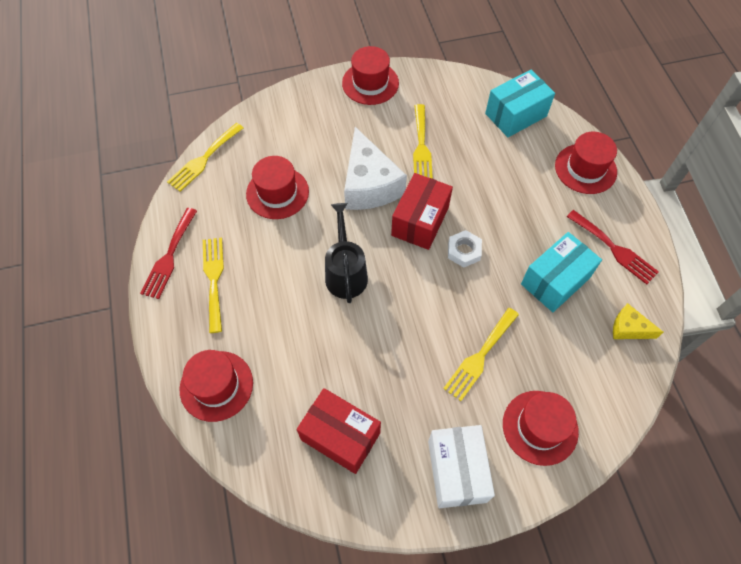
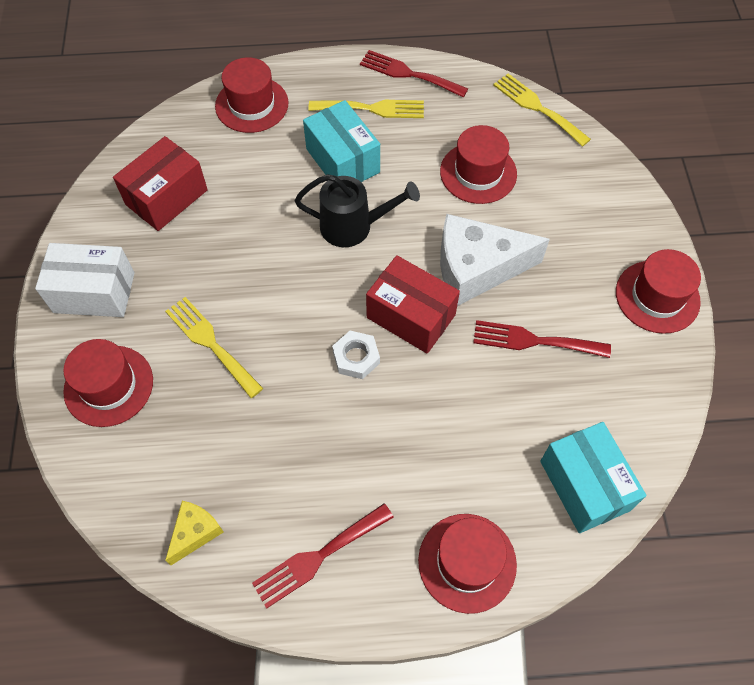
camera: 100 degrees right, 0 degrees up
(421, 147) = (533, 341): yellow fork -> red fork
(555, 281) = (287, 458): turquoise box -> turquoise box (342, 161)

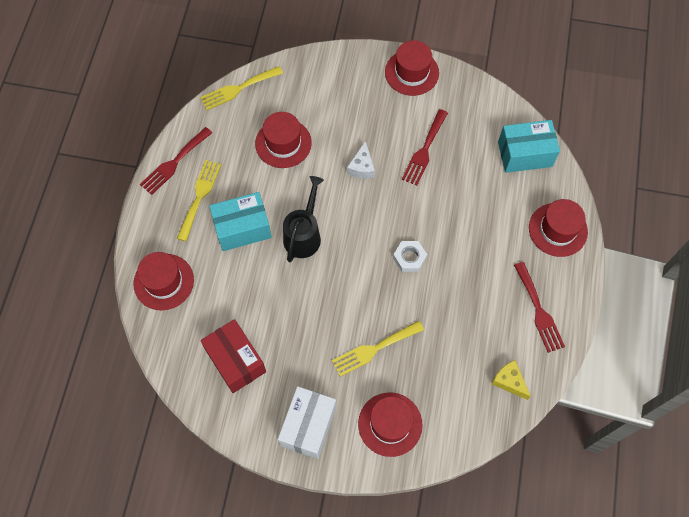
camera: 75 degrees left, 5 degrees up
(411, 316) = (387, 217): red box -> none
(477, 269) = (362, 167): white cheese -> white cheese, size x0.49

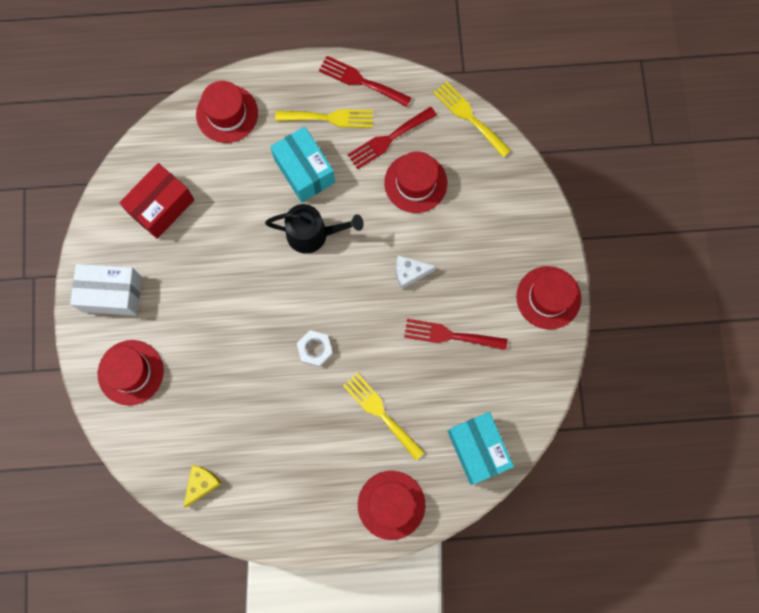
camera: 75 degrees right, 10 degrees up
(374, 349) = (204, 337): yellow fork -> yellow fork (380, 413)
(539, 311) = (288, 501): red fork -> red fork (388, 139)

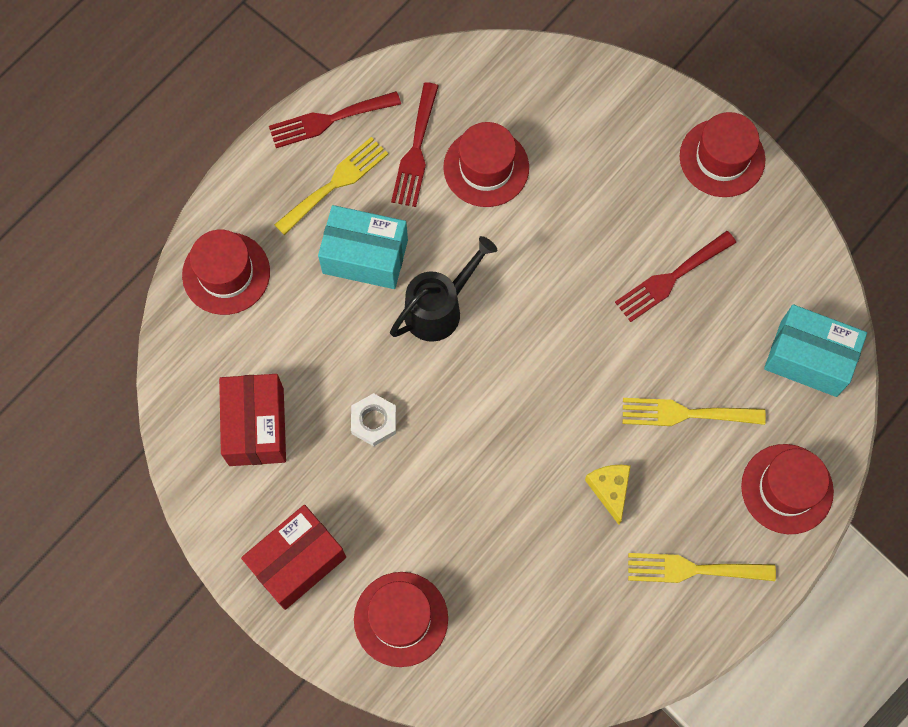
camera: 45 degrees left, 5 degrees down
(112, 294) = (297, 561): white box -> red box
(202, 484) = (589, 654): yellow cheese -> yellow cheese (610, 490)
(315, 349) = (559, 416): white nut -> white nut (374, 421)
(410, 273) = (571, 256): white cheese -> none
(469, 117) = (470, 60): yellow fork -> yellow fork (692, 569)

